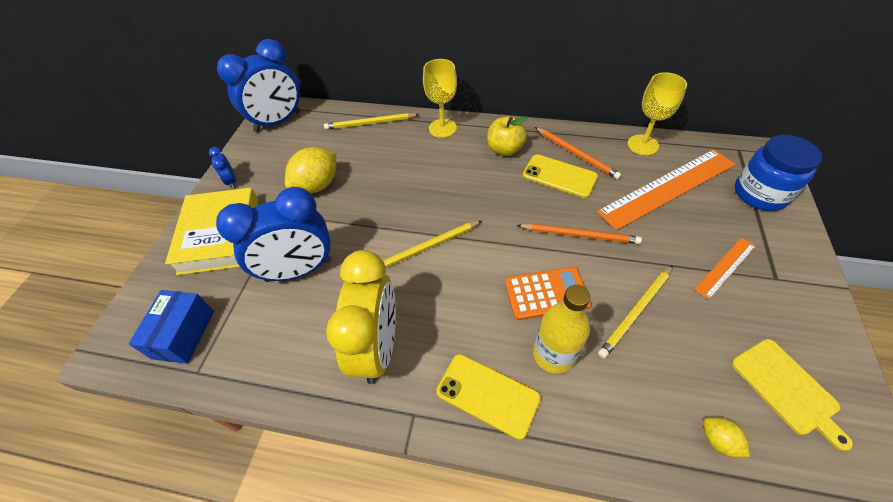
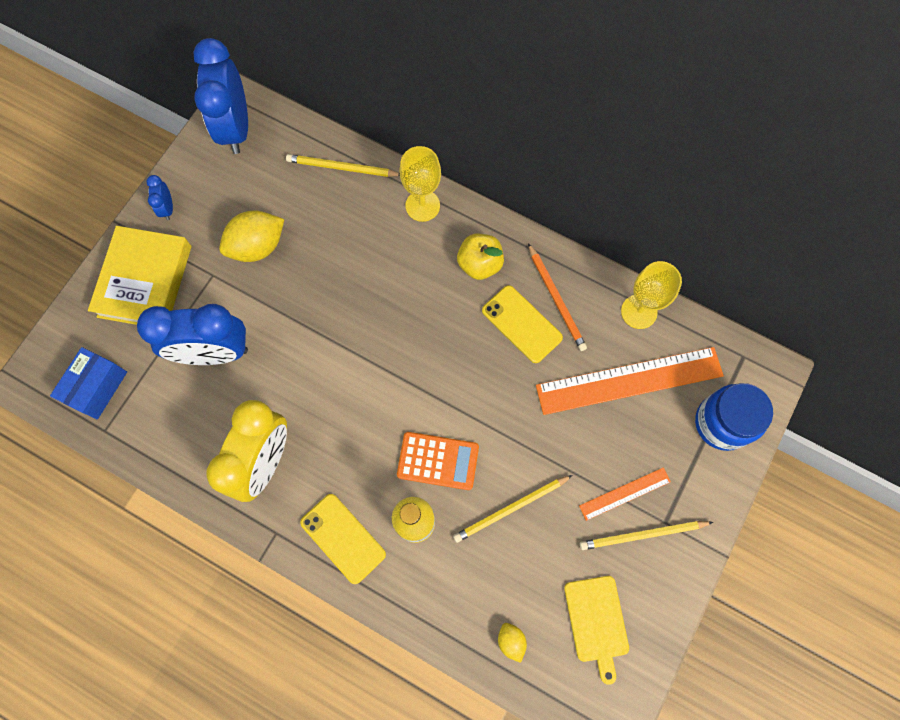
camera: 15 degrees right, 20 degrees up
(278, 122) = (235, 128): blue clock -> blue clock turned 105 degrees clockwise
(427, 247) = (345, 368): yellow pencil -> yellow pencil (642, 535)
(580, 235) = (503, 407): orange pencil -> none

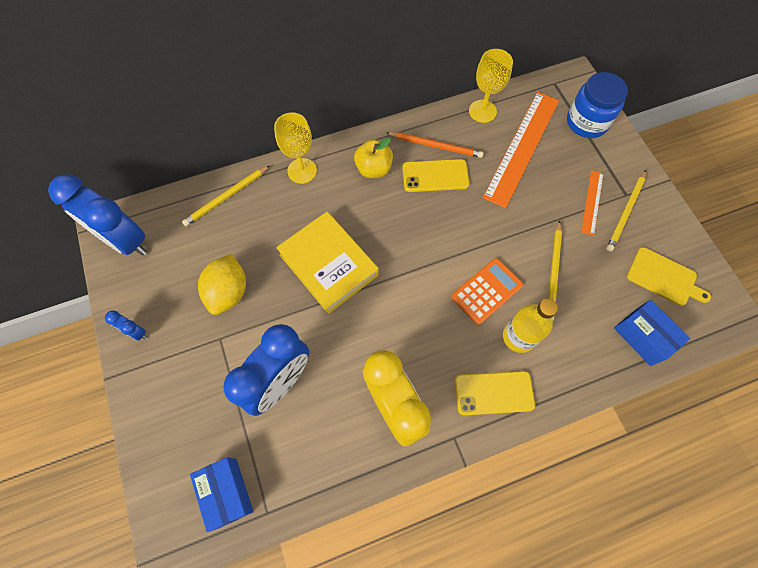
camera: 50 degrees left, 5 degrees down
(145, 281) = (177, 391): yellow book -> yellow book (328, 265)
(511, 641) = (642, 337): yellow lemon -> blue box

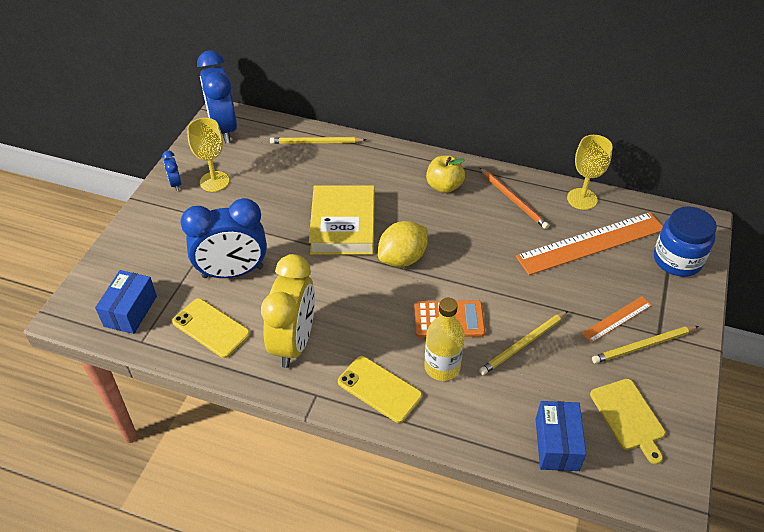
camera: 40 degrees right, 20 degrees down
(228, 292) = (257, 198): yellow lemon -> yellow lemon (402, 258)
(302, 171) = (387, 157): yellow goblet -> yellow goblet (214, 181)
(435, 176) = (490, 219): yellow phone -> yellow phone (211, 328)

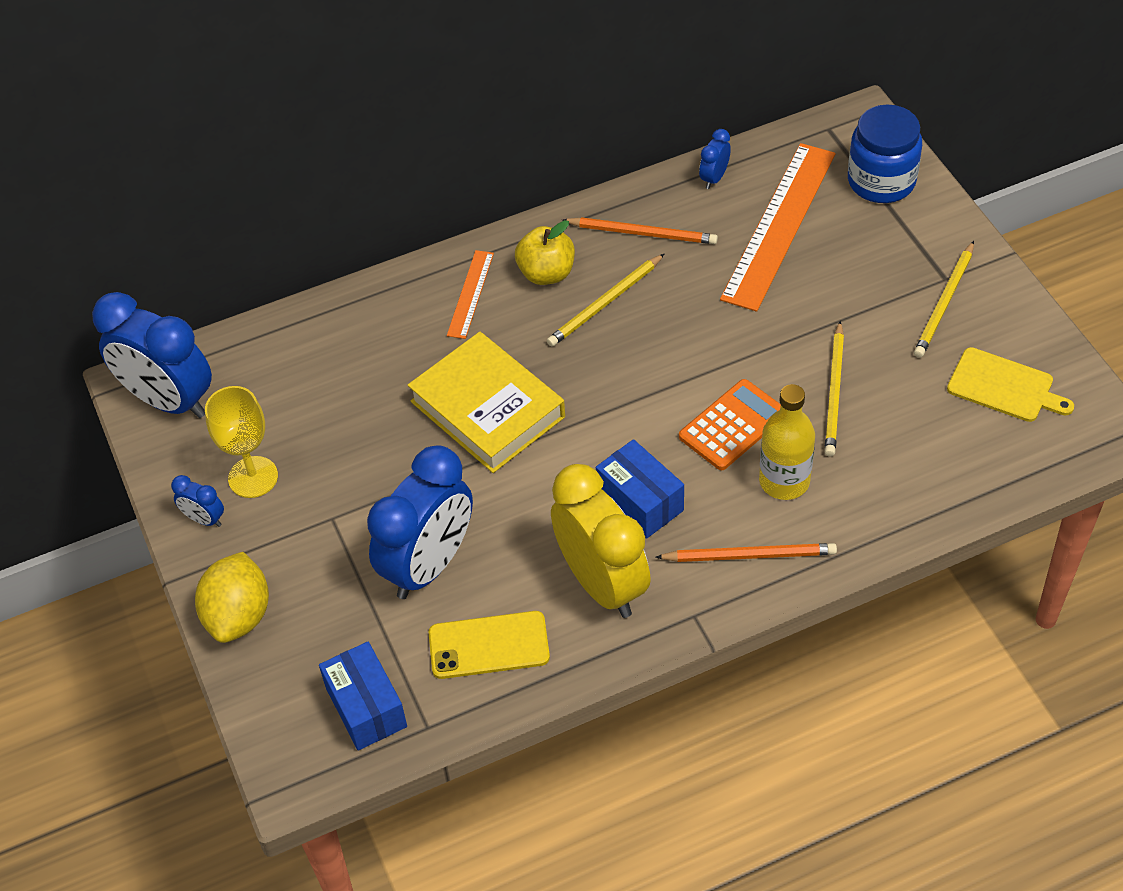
camera: 40 degrees left, 5 degrees up
(316, 142) = (319, 330): yellow pencil -> yellow pencil (605, 303)
(379, 389) = (750, 555): yellow phone -> orange pencil
(402, 258) = (603, 396): yellow lemon -> yellow lemon (238, 615)
(557, 444) = (972, 467): blue box -> blue box (640, 502)
(582, 199) = (714, 178): yellow goblet -> blue clock
(616, 319) = (892, 293): orange ruler -> orange ruler (470, 294)

